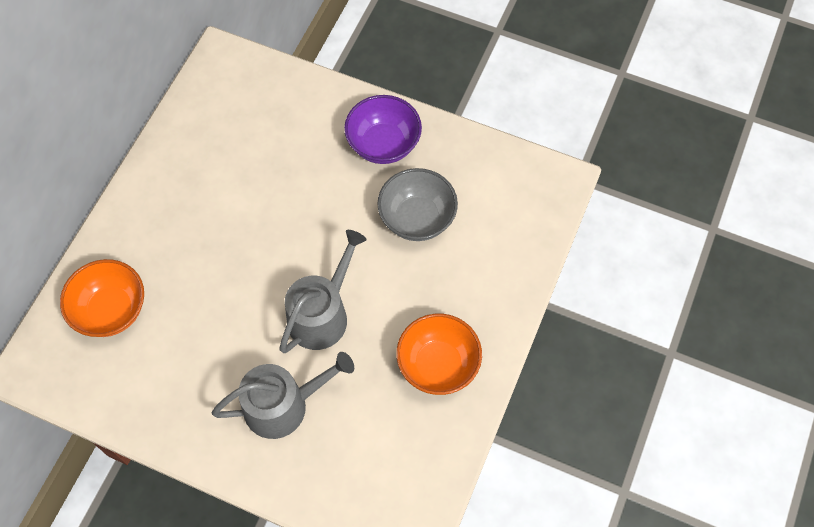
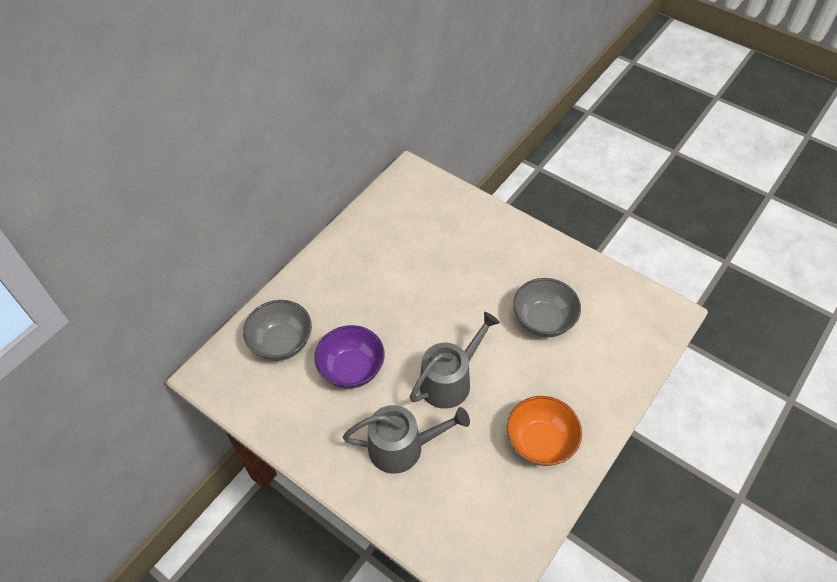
camera: 15 degrees right, 10 degrees down
(111, 310) = (282, 343): orange bowl -> grey bowl
(383, 144) = (526, 259): purple bowl -> purple bowl (352, 369)

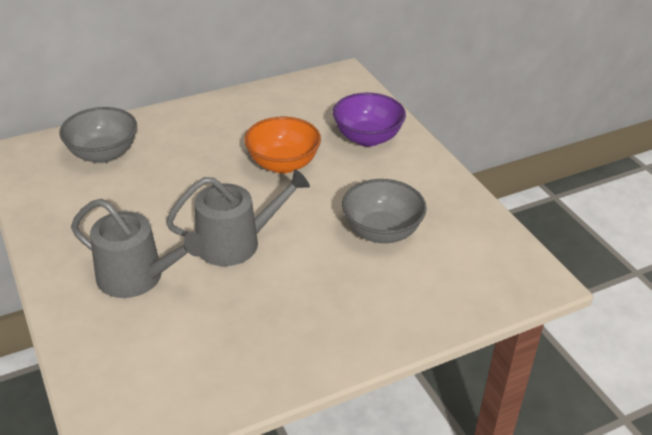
camera: 25 degrees right, 15 degrees down
(352, 369) = (148, 197): purple bowl -> purple bowl (367, 138)
(540, 442) = (285, 333): orange bowl -> orange bowl (283, 164)

